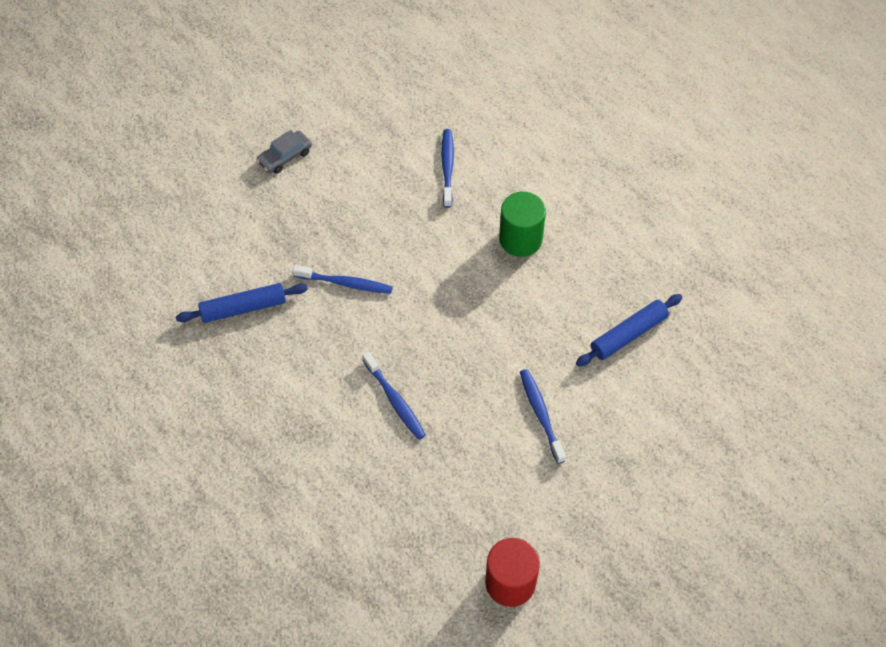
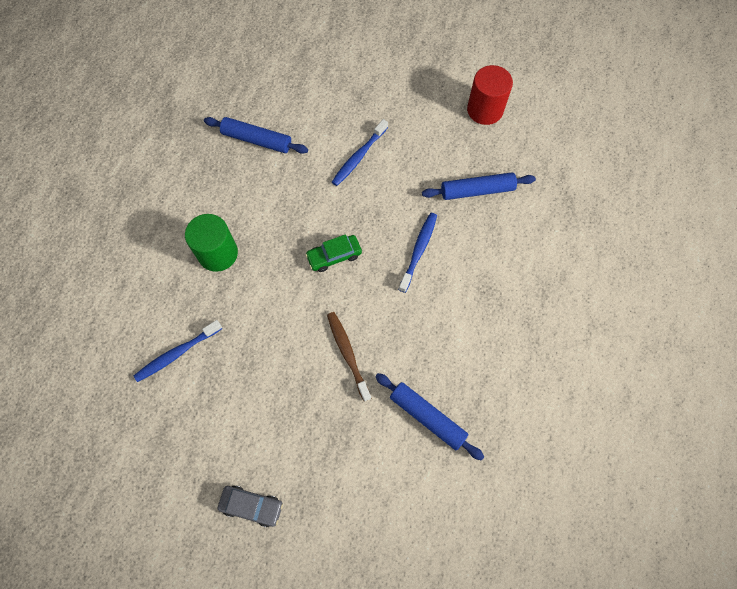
camera: 125 degrees left, 10 degrees up
(345, 283) = (347, 354): blue toothbrush -> brown toothbrush
(417, 499) = (477, 190): none -> blue rolling pin
(446, 327) = (334, 256): none -> green car

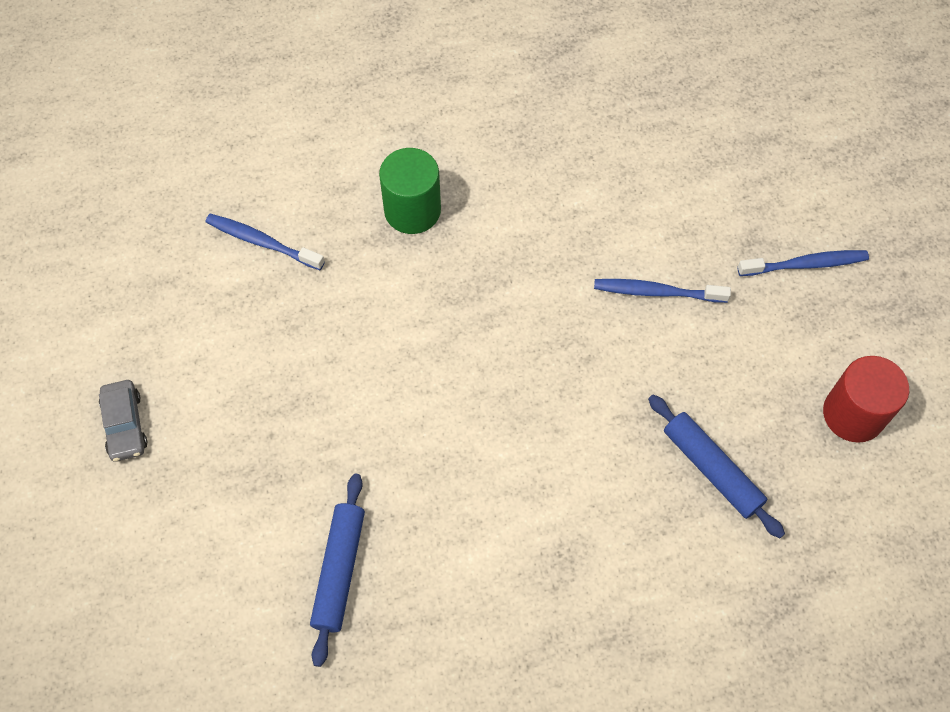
camera: 60 degrees right, 5 degrees down
(257, 140) = (595, 162): blue rolling pin -> none
(334, 256) = (492, 341): green car -> none
(347, 354) = (369, 429): brown toothbrush -> none
(418, 251) = (567, 439): blue toothbrush -> blue toothbrush (805, 264)

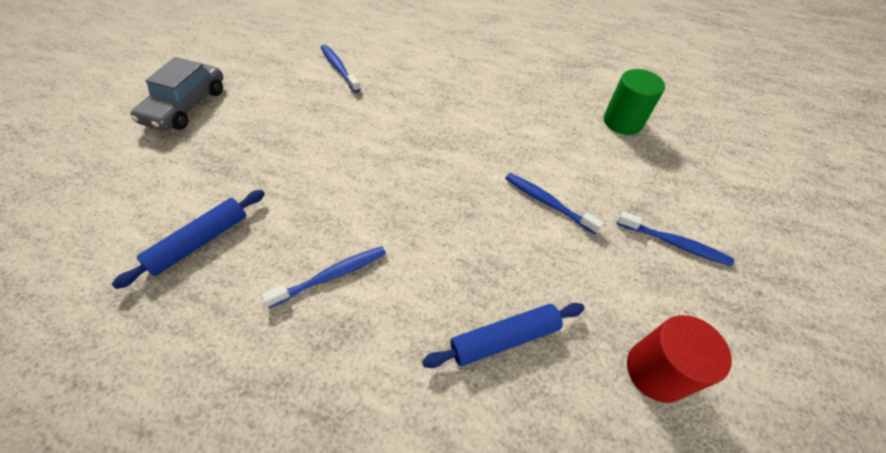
camera: 30 degrees right, 10 degrees down
(125, 425) = (186, 106): grey car -> grey car, size x1.69
(412, 210) = (430, 92): green cylinder -> green cylinder (622, 122)
(507, 515) = (331, 275): none -> blue toothbrush
(712, 469) = (504, 338): blue rolling pin -> blue rolling pin turned 75 degrees clockwise

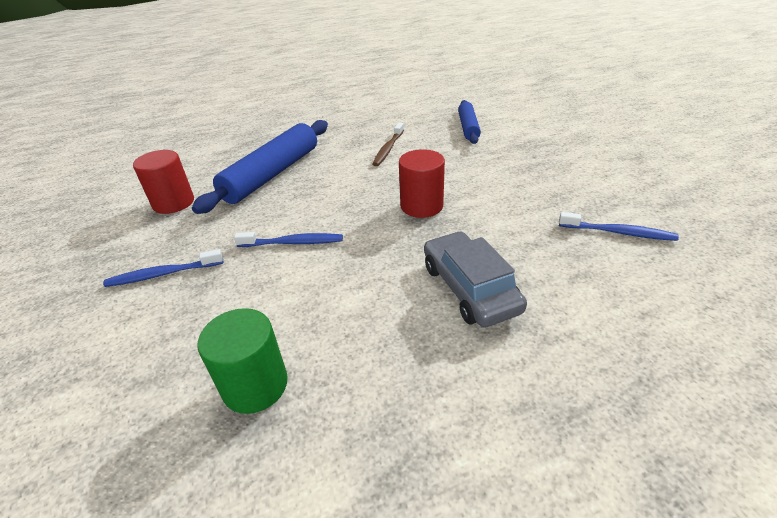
camera: 145 degrees right, 15 degrees down
(186, 106) = (621, 150): grey car -> grey car (469, 288)
(331, 275) = (388, 149): blue toothbrush -> brown toothbrush
(413, 167) = (421, 206): none -> red cylinder
(504, 338) = (272, 174): blue rolling pin -> blue rolling pin, size x1.73

